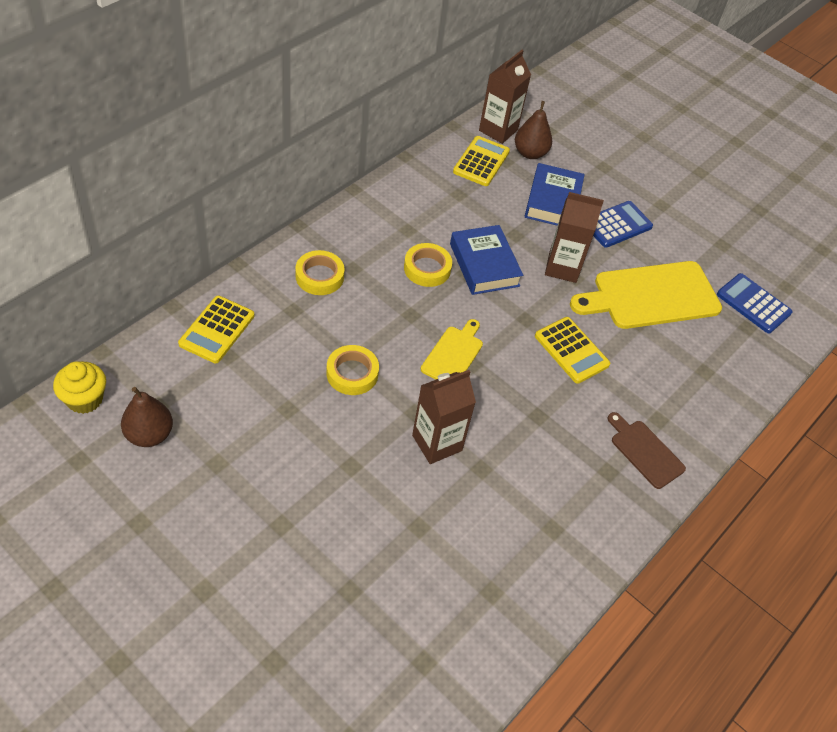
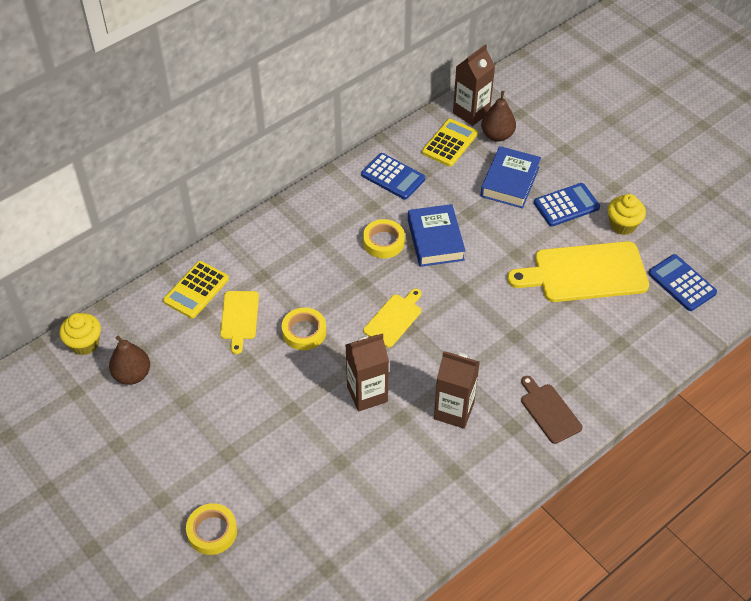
camera: 15 degrees right, 0 degrees up
(273, 360) = (239, 318): none -> yellow cutting board
(319, 276) = (288, 246): yellow tape -> yellow tape (212, 531)
(425, 198) = (393, 177): none -> blue calculator
(562, 267) = (507, 244): brown carton -> brown carton (454, 411)
(571, 350) = (500, 319): yellow calculator -> none
(679, 244) = (622, 225): none -> yellow cupcake

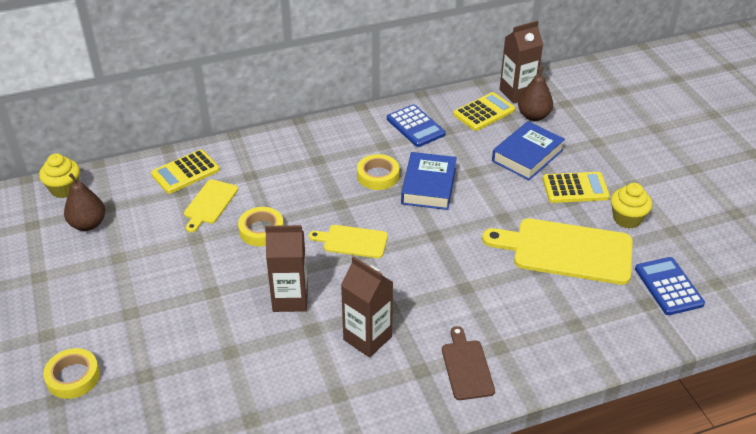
camera: 20 degrees right, 10 degrees down
(394, 319) = (352, 241): yellow cutting board -> yellow cutting board turned 135 degrees counterclockwise
(566, 205) = (575, 188): blue calculator -> yellow calculator

